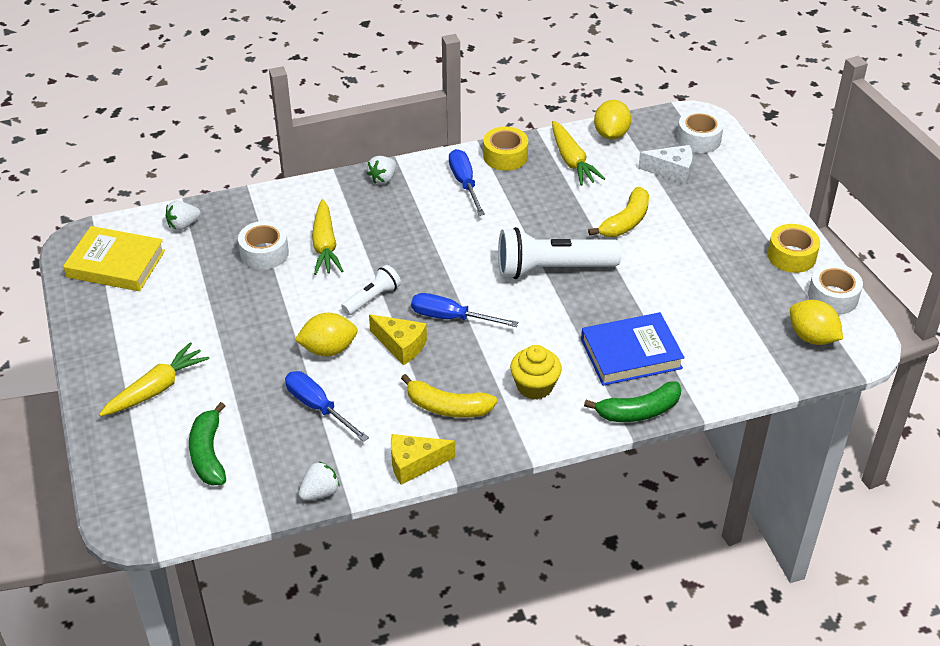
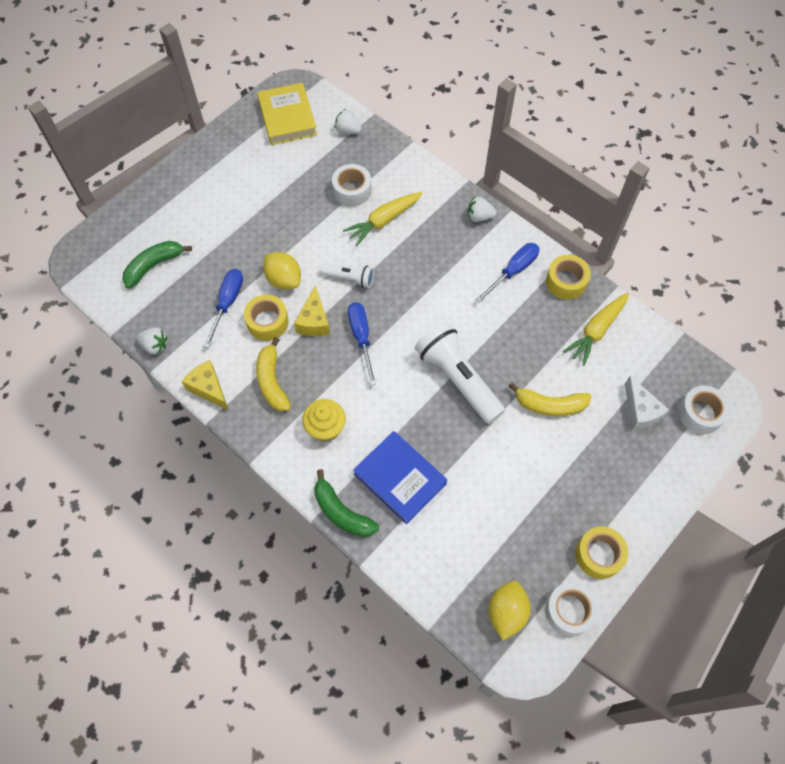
camera: 60 degrees right, 20 degrees up
(156, 389) = (192, 205): yellow carrot -> none
(371, 383) = (267, 322): none -> yellow tape
(611, 134) = (653, 343): yellow lemon -> none

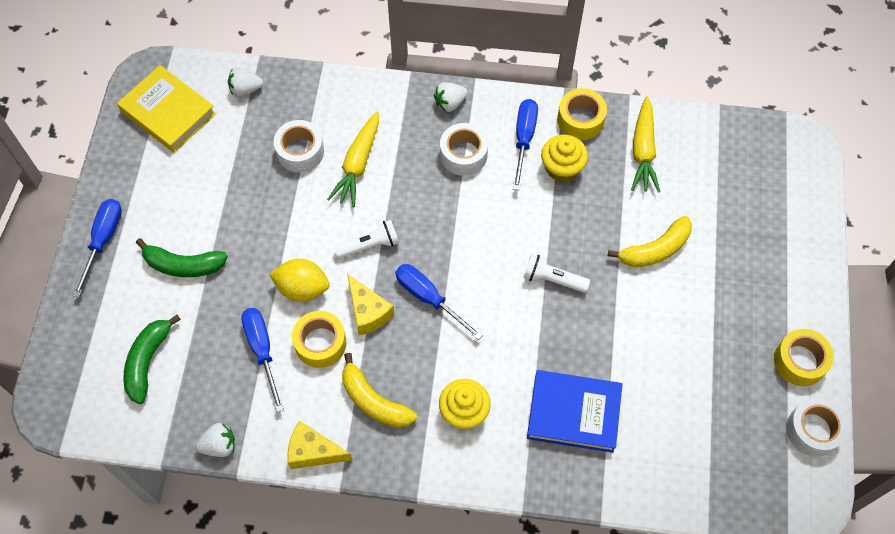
camera: 35 degrees left, 0 degrees up
(186, 175) = (103, 241): none -> blue screwdriver
(341, 512) = (544, 483): green banana -> green banana (183, 265)
(457, 379) = (552, 279): white flashlight -> white flashlight, size x0.52
(506, 612) = (762, 470): yellow lemon -> none
(525, 307) = (562, 168): none -> yellow cupcake
(640, 411) = (736, 203): white cheese -> none
(700, 413) = (788, 172): white tape -> white tape (463, 154)

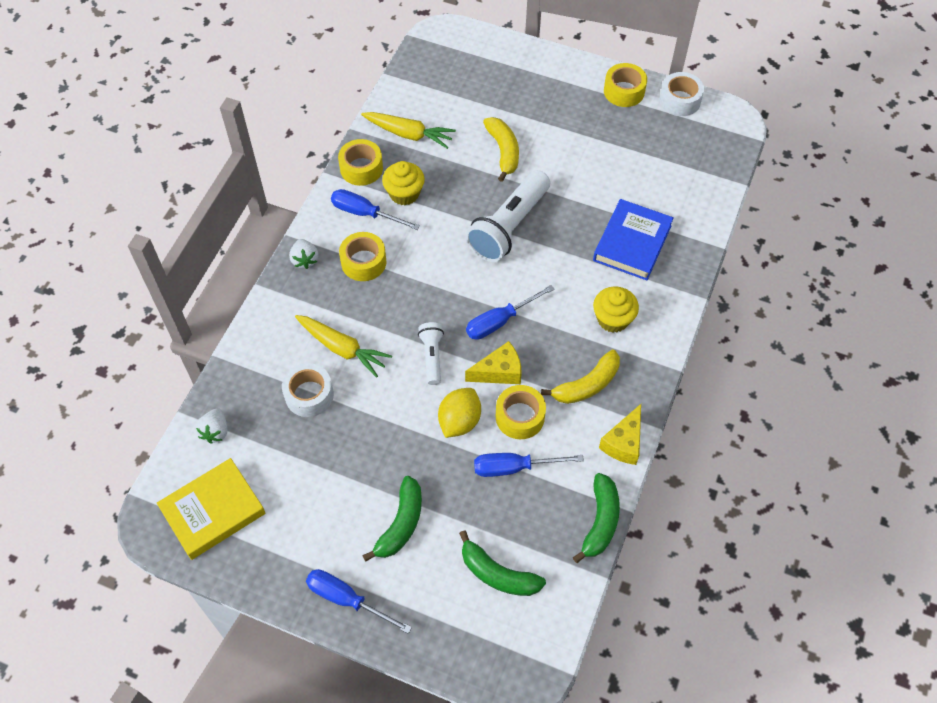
camera: 75 degrees left, 5 degrees down
(219, 445) = (600, 521): white strawberry -> green banana
(463, 154) = (363, 262): white tape -> yellow tape
(552, 279) = (509, 227): white flashlight -> white flashlight, size x1.92

